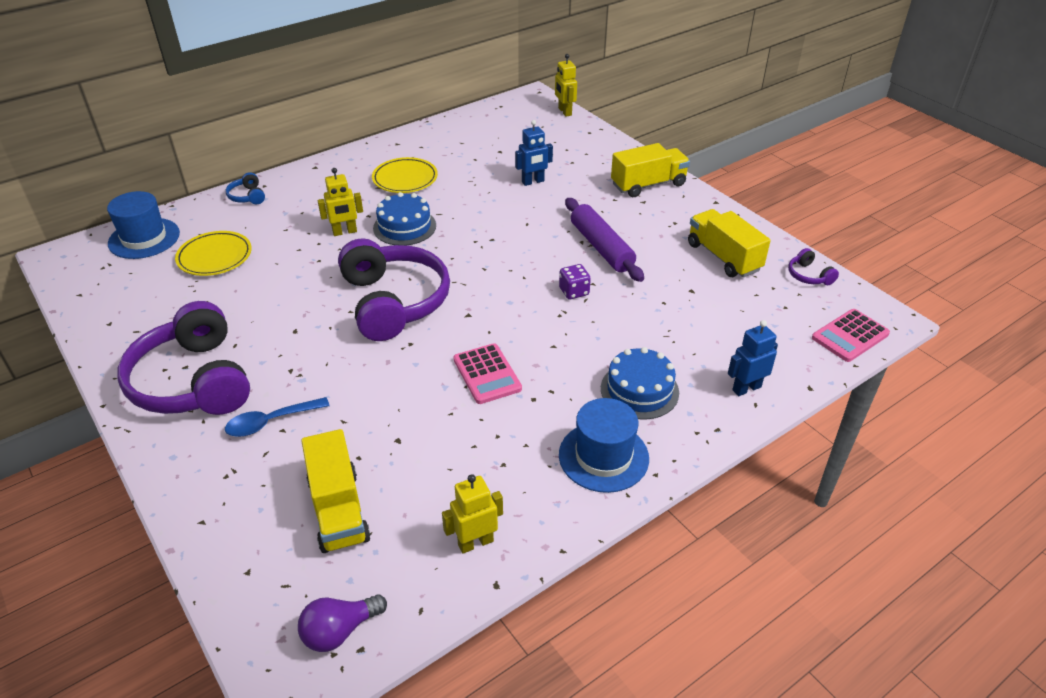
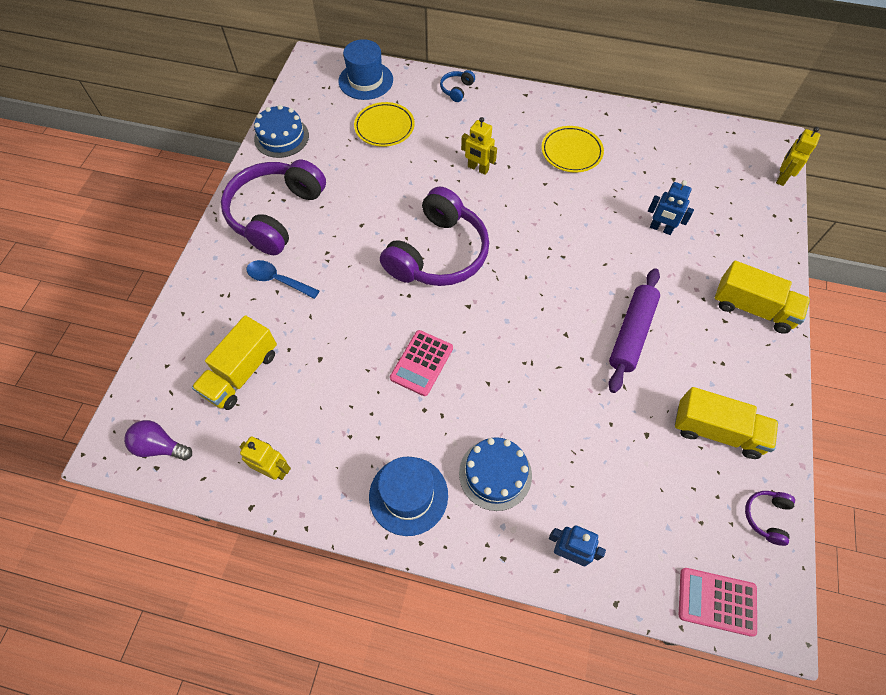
camera: 50 degrees right, 20 degrees up
(404, 227) = (519, 195): blue cake -> blue cake (281, 137)
(574, 291) = (559, 353): purple dice -> none
(723, 257) = (717, 431): yellow truck -> yellow truck turned 90 degrees clockwise

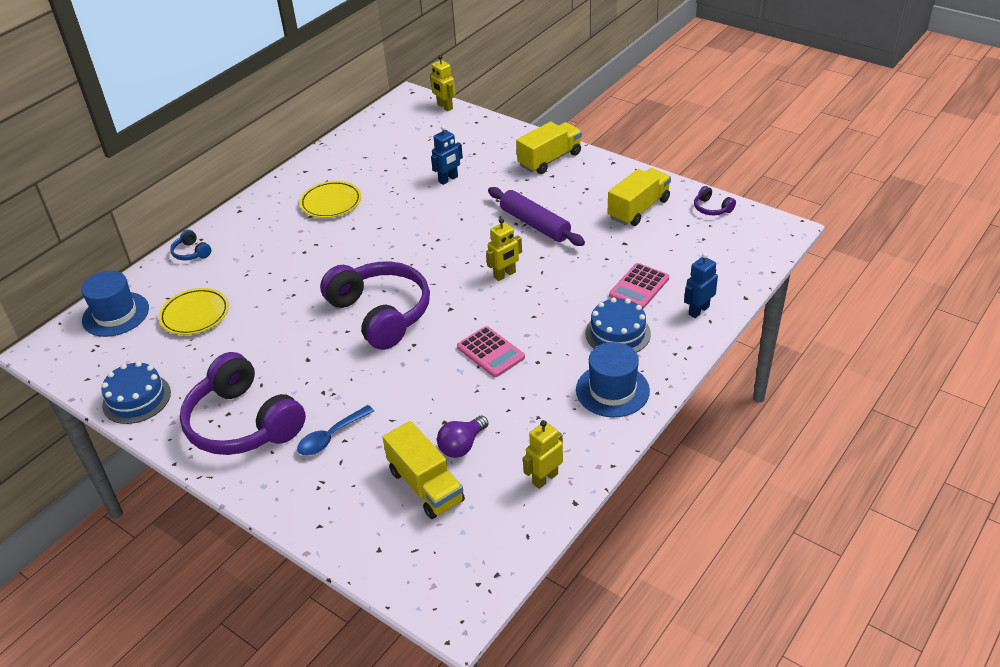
camera: 65 degrees left, 20 degrees down
(160, 446) = (474, 567): purple light bulb -> purple light bulb (462, 445)
(478, 168) = (302, 264): yellow robot -> yellow robot (505, 275)
(716, 601) = (761, 250): pink calculator -> pink calculator (639, 287)

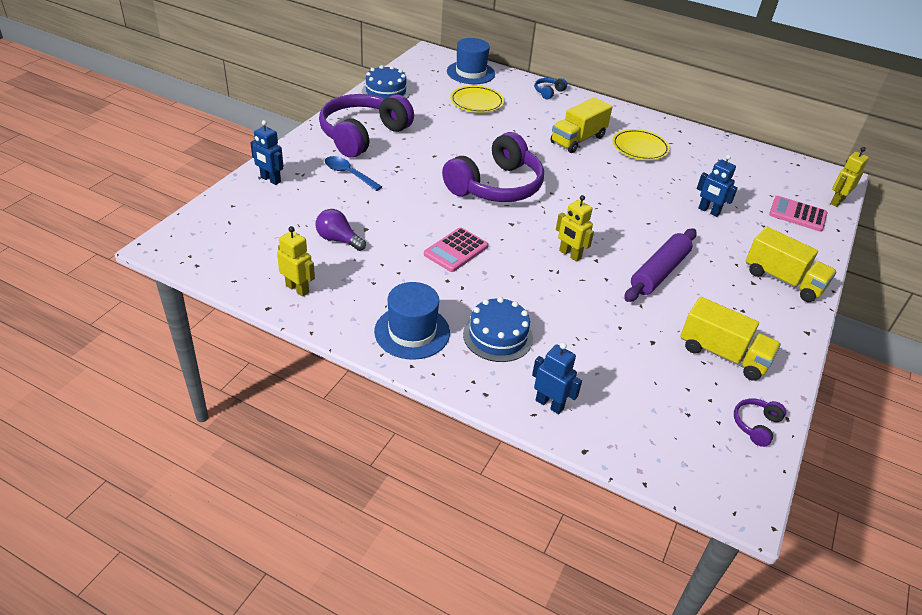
camera: 75 degrees right, 0 degrees up
(328, 514) = (270, 180): none -> blue robot
(426, 486) = (294, 223): yellow truck -> yellow truck (578, 140)
(639, 287) = (578, 353): pink calculator -> pink calculator (797, 214)

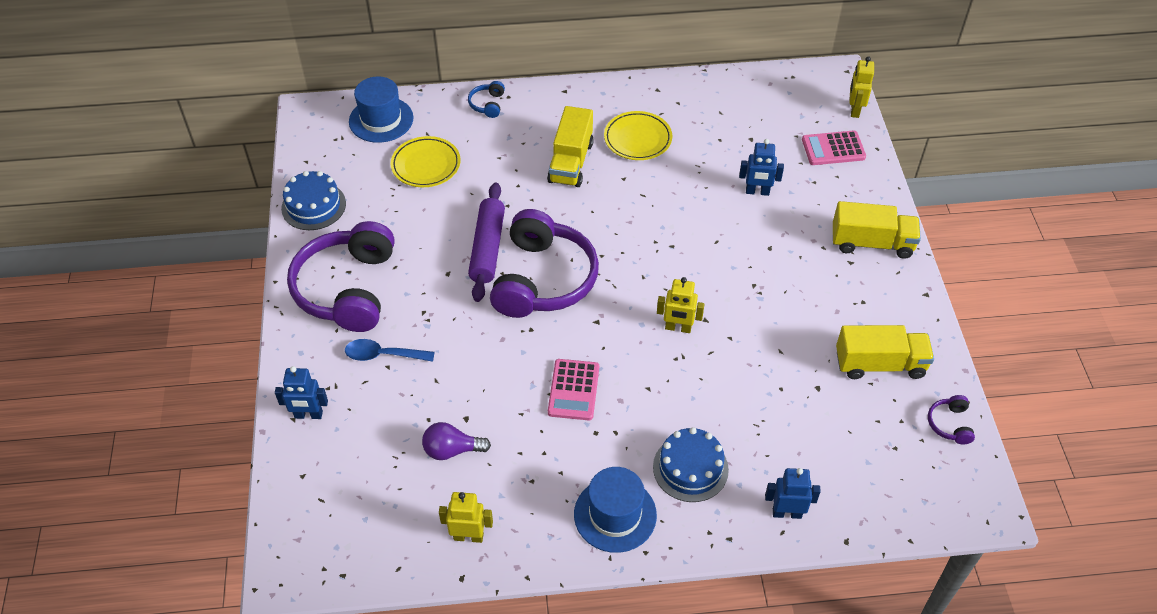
camera: 30 degrees left, 10 degrees up
(659, 272) = (768, 300): purple rolling pin -> purple rolling pin (487, 248)

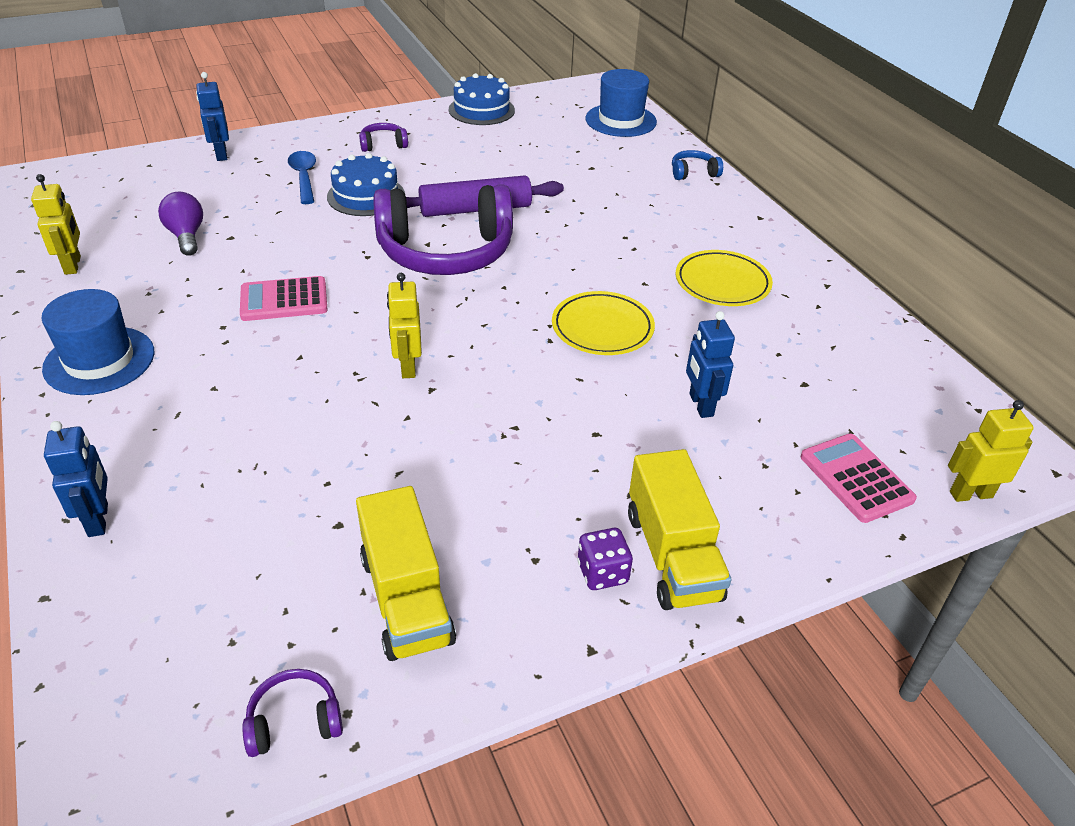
camera: 70 degrees right, 10 degrees down
(348, 289) = (383, 145): purple headphones -> purple headphones, size x0.40
(426, 165) = (574, 154): yellow plate -> yellow plate (602, 328)
(571, 162) = (644, 240): yellow truck -> none
(690, 468) = (173, 412): blue cake -> blue cake (366, 196)
(878, 275) = (602, 573): none -> purple dice

